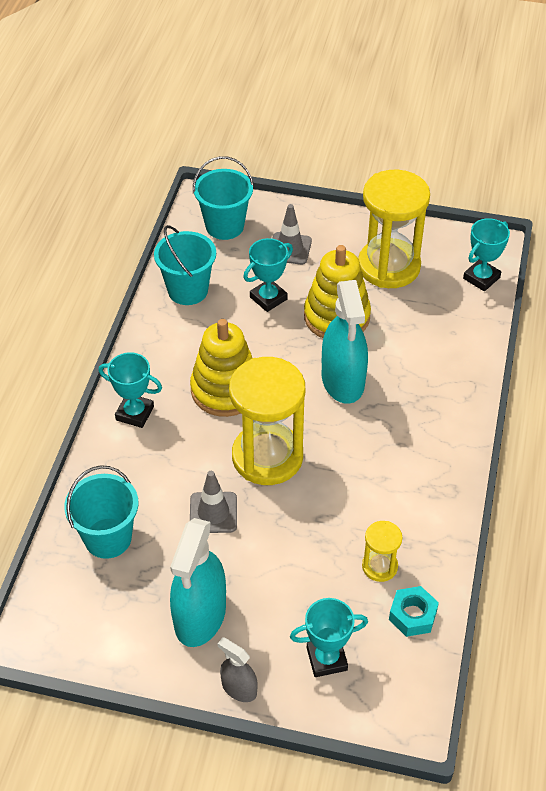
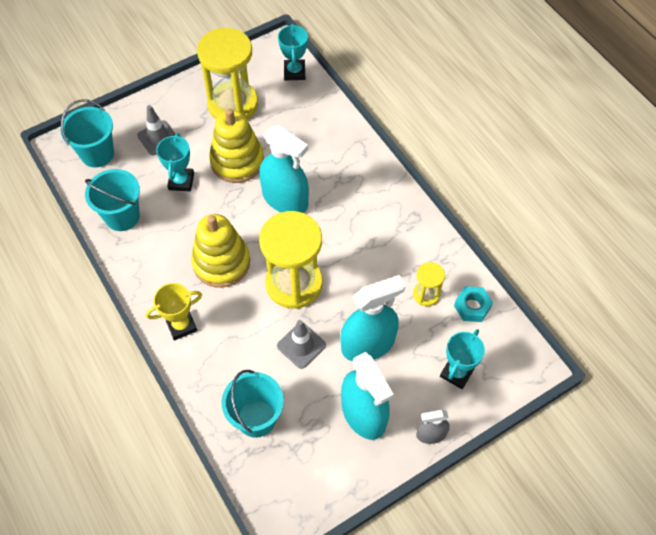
camera: 45 degrees left, 10 degrees up
(135, 413) = (181, 325): turquoise trophy -> yellow trophy
(273, 562) = (368, 344): none -> turquoise spray bottle

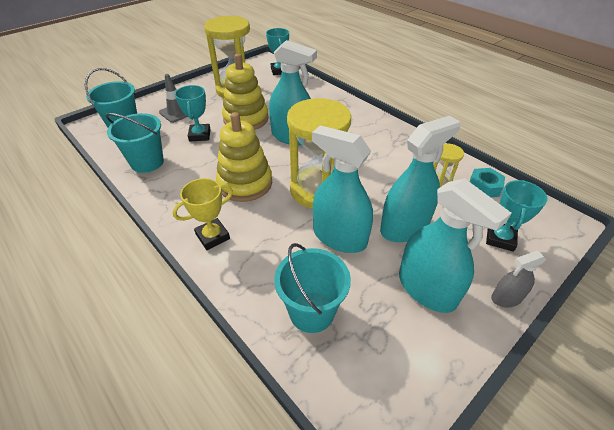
camera: 10 degrees left, 15 degrees down
(301, 345) = (339, 237): grey traffic cone -> turquoise spray bottle

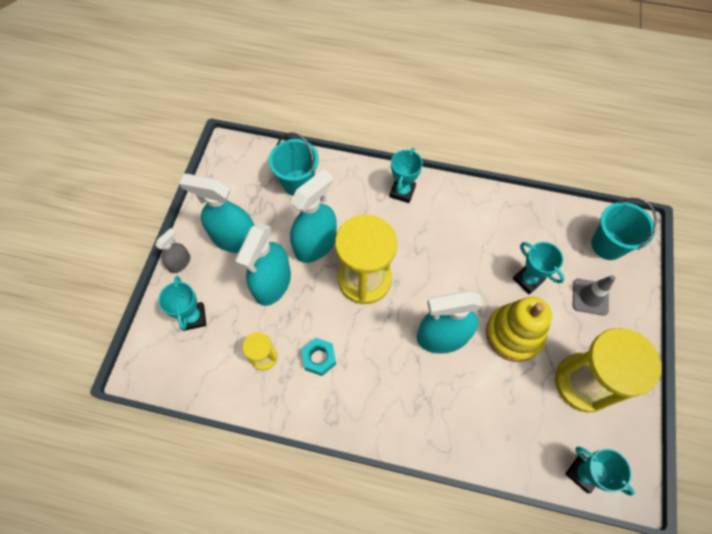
camera: 145 degrees right, 20 degrees up
(147, 162) = (528, 220): turquoise bucket -> none
(212, 236) = (402, 192): yellow trophy -> turquoise trophy
(245, 183) = (427, 249): yellow stacking toy -> none
(339, 237) = (315, 244): turquoise spray bottle -> turquoise spray bottle turned 45 degrees counterclockwise
(484, 187) = (220, 379): turquoise nut -> turquoise nut (319, 358)

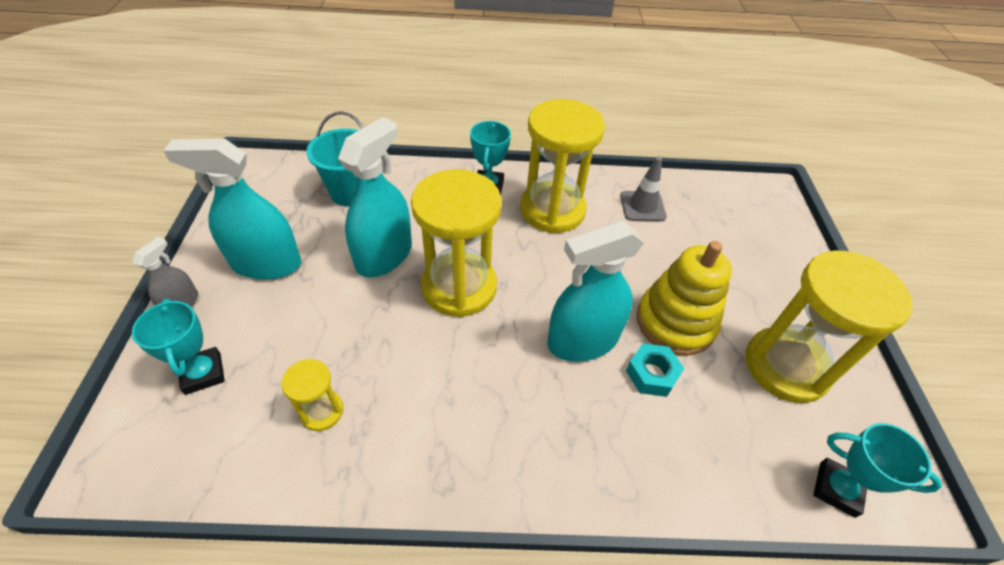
camera: 15 degrees left, 15 degrees down
(272, 283) = (327, 310): turquoise spray bottle -> none
(319, 358) = (409, 398): turquoise nut -> turquoise nut (652, 374)
(447, 221) = (552, 210): none -> yellow hourglass
(528, 280) = (671, 258): turquoise trophy -> none
(590, 297) = (752, 266): grey traffic cone -> grey traffic cone (642, 206)
(607, 245) = (749, 211): turquoise bucket -> none

